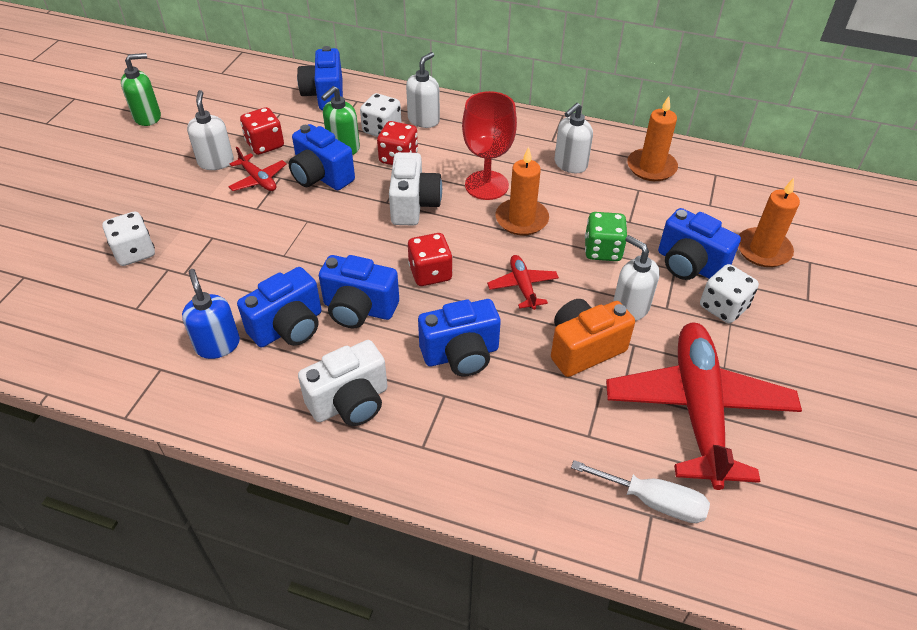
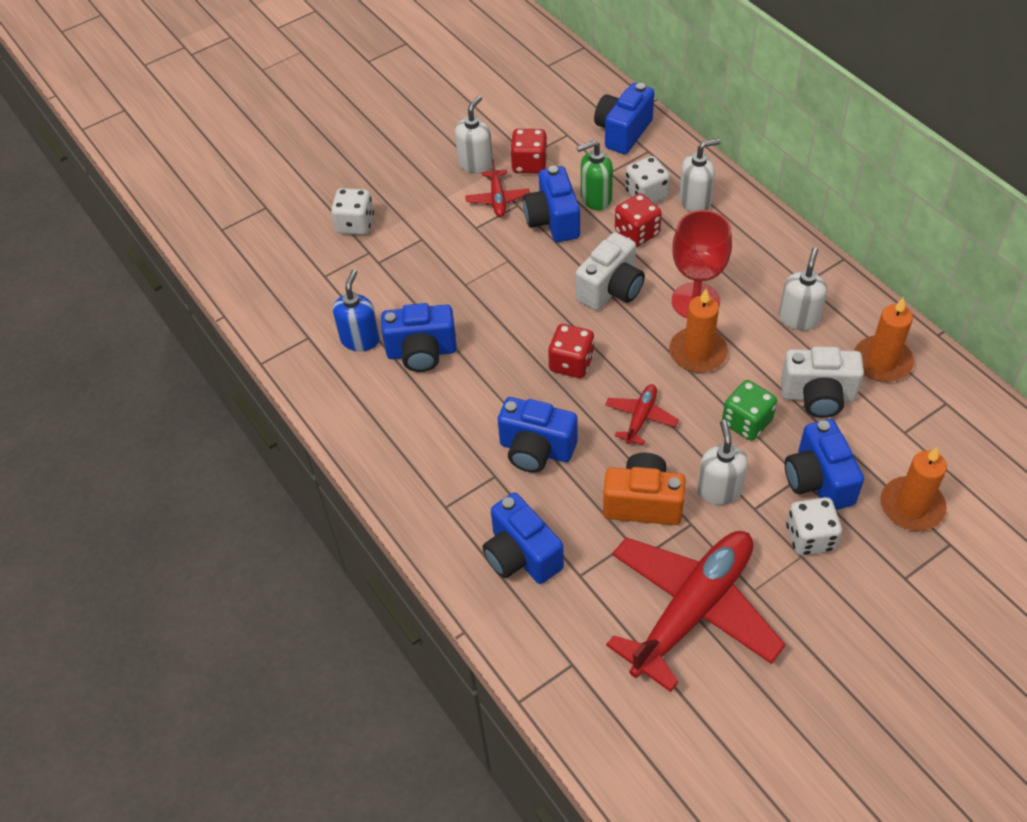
camera: 40 degrees right, 5 degrees up
(148, 117) = (452, 90): green soap dispenser -> none
(350, 402) = (420, 441): white camera -> white camera (818, 396)
(359, 309) = (487, 365): blue camera -> blue camera (521, 555)
(570, 164) = (799, 318): white soap dispenser -> white soap dispenser turned 120 degrees clockwise
(653, 501) = (583, 655): white screwdriver -> none

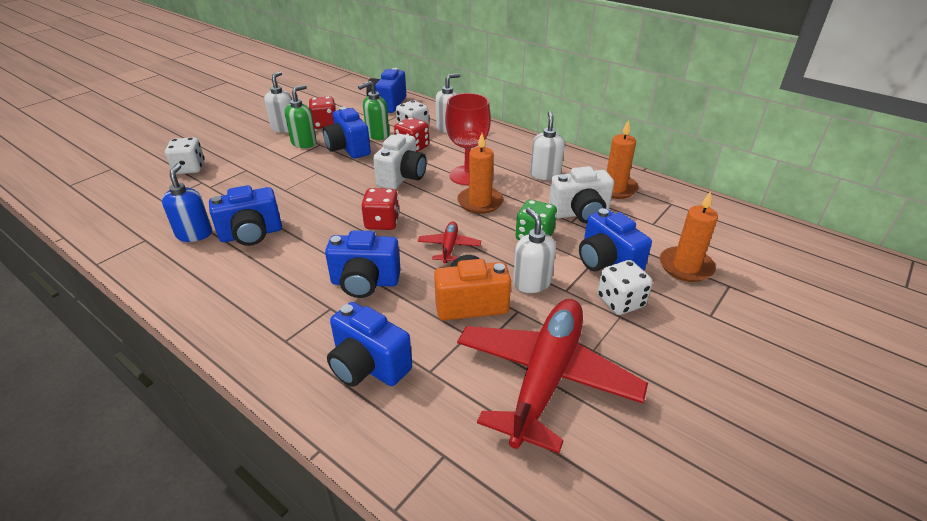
camera: 20 degrees left, 15 degrees down
(497, 199) = (304, 143): red plane -> green soap dispenser

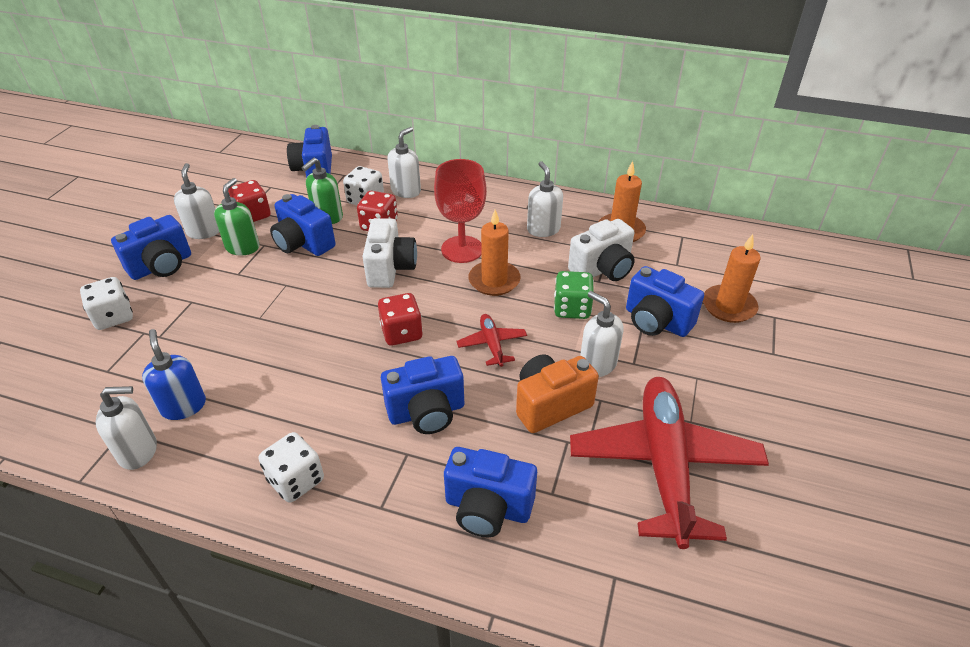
camera: 20 degrees left, 5 degrees up
(146, 255) = (138, 451): none -> white soap dispenser
(251, 234) = (256, 388): blue camera -> blue camera (161, 266)
(620, 302) = (689, 362): white dice -> white dice (296, 480)

